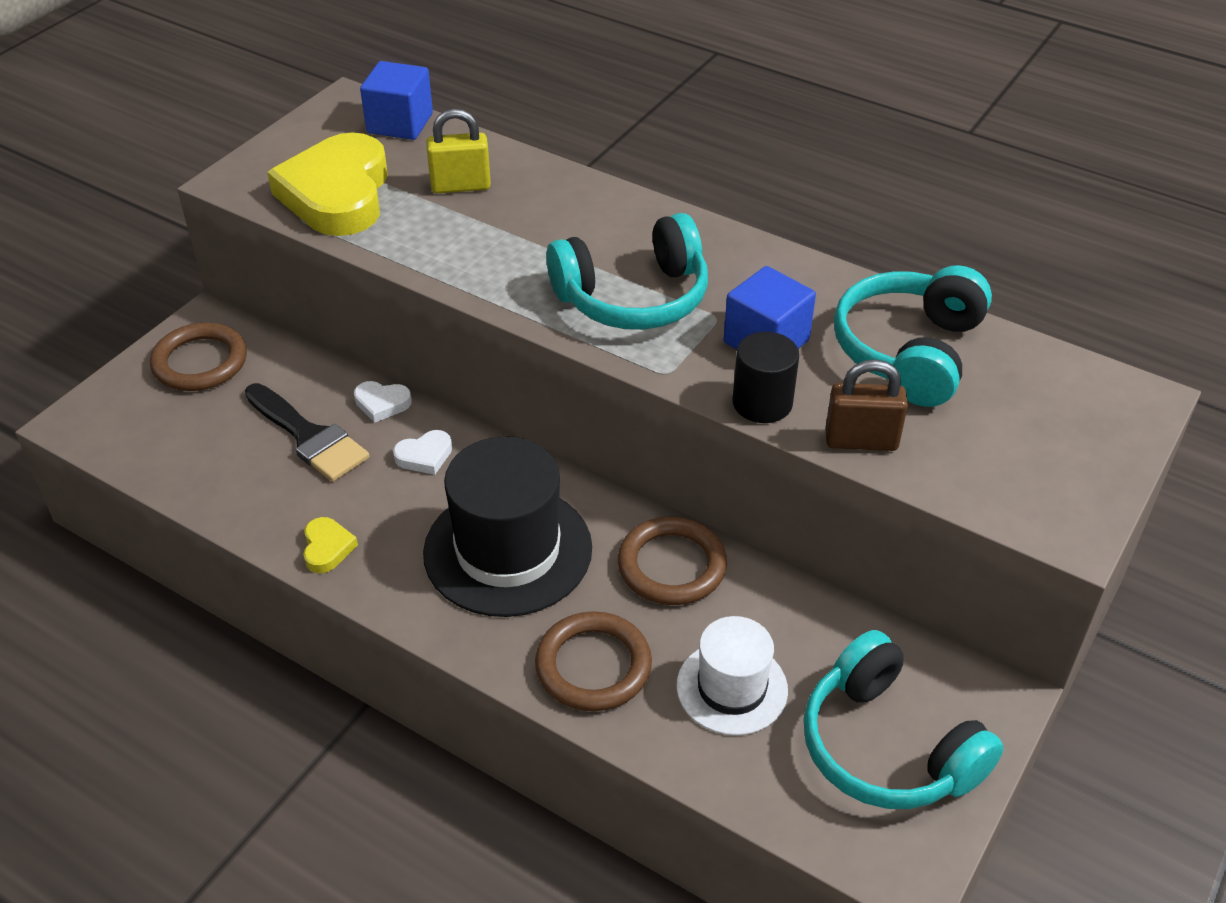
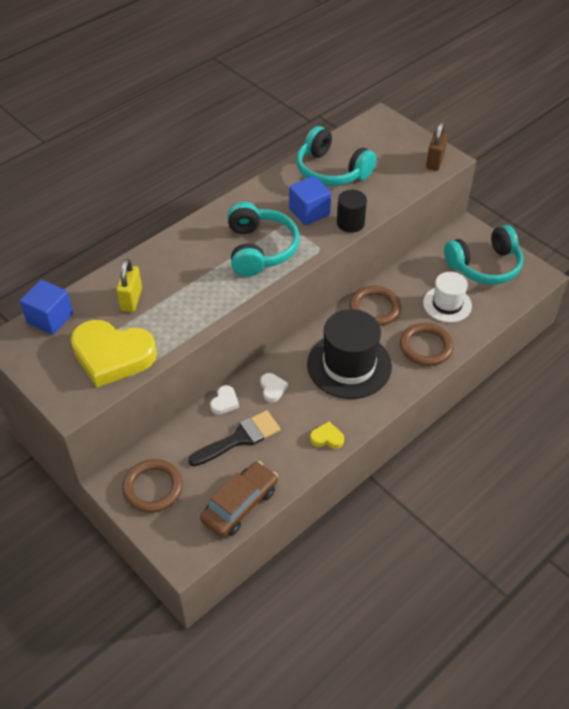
camera: 75 degrees left, 5 degrees up
(174, 464) = (240, 505): none -> brown car
(861, 441) = (383, 200): brown padlock -> brown padlock (435, 161)

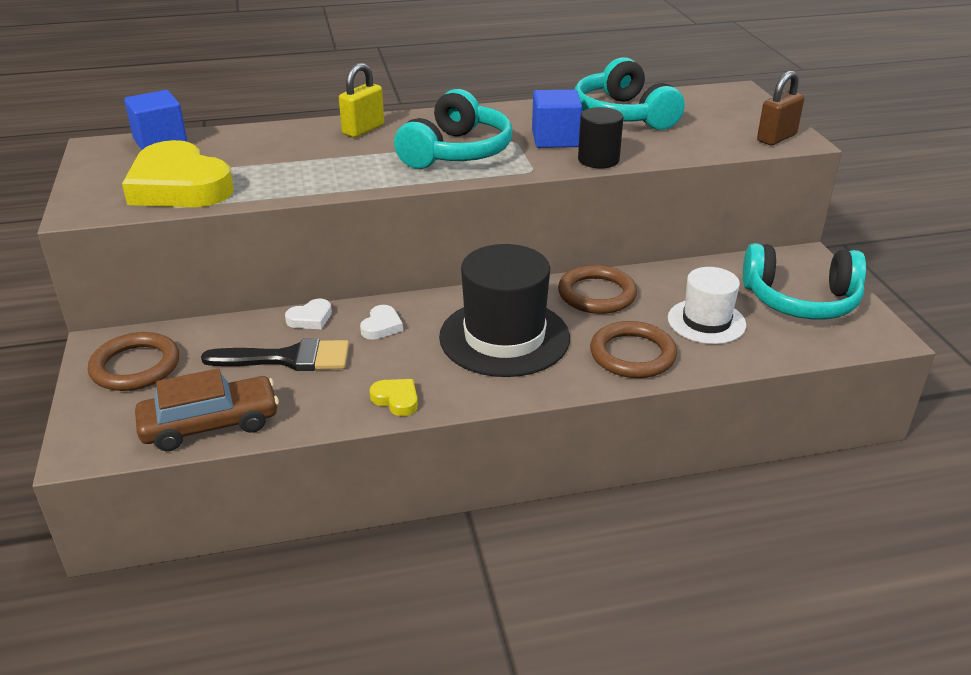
camera: 30 degrees right, 15 degrees down
(131, 300) = (260, 151): yellow padlock -> yellow padlock (363, 130)

